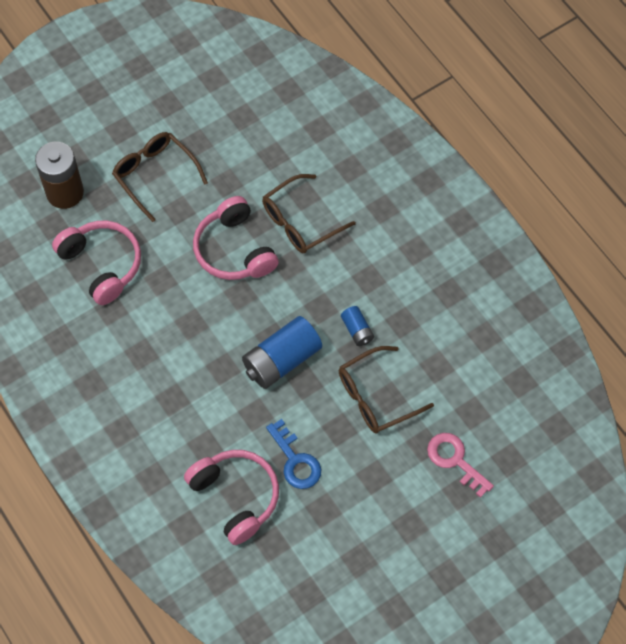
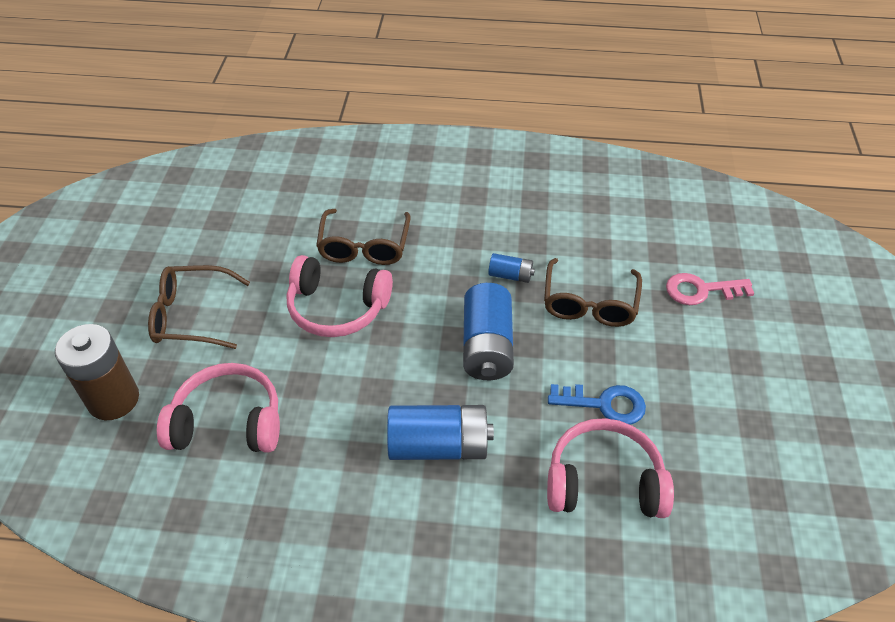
camera: 50 degrees left, 15 degrees down
(183, 388) = (439, 446): none -> blue battery

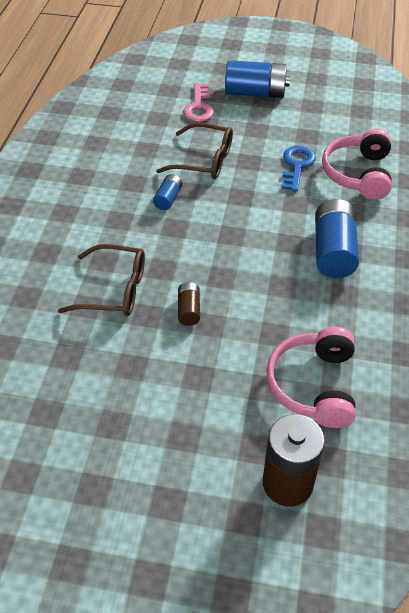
camera: 85 degrees left, 0 degrees up
(191, 315) = (184, 426): brown glasses -> none
(337, 307) = (189, 310): pink headphones -> brown battery
(487, 346) = (241, 218): blue battery -> blue battery (255, 93)

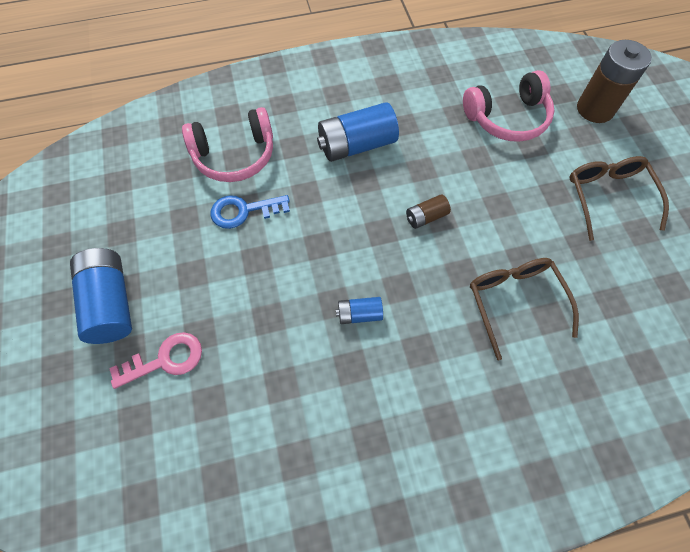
camera: 115 degrees left, 15 degrees up
(189, 310) = (495, 228): brown battery -> brown battery (426, 217)
(204, 160) = (275, 306): brown glasses -> brown glasses (608, 197)

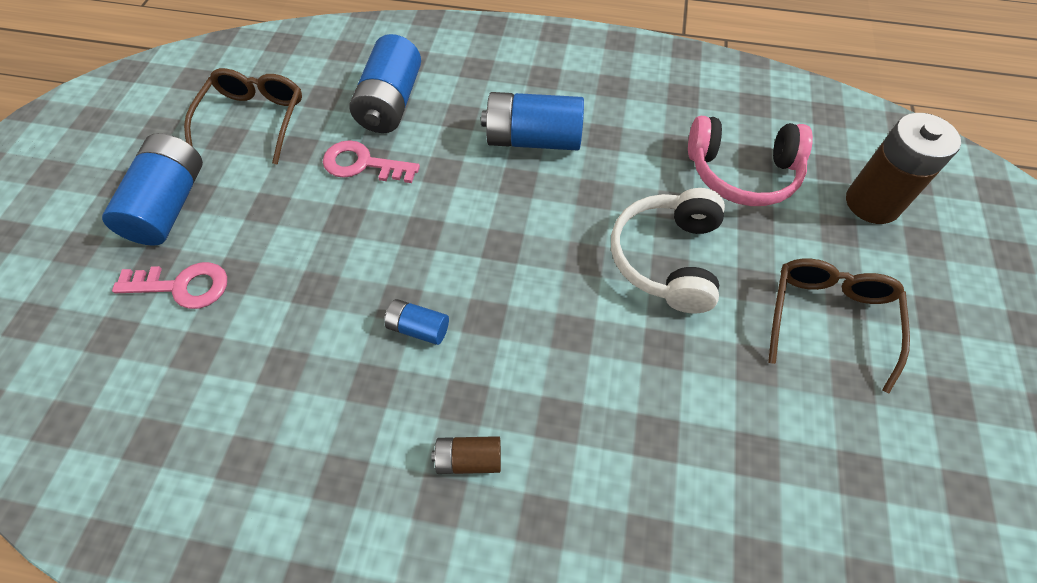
camera: 25 degrees right, 5 degrees down
(234, 155) = (390, 103): pink headphones -> blue battery
(243, 211) = (362, 164): blue key -> pink key
(426, 217) = (567, 250): brown battery -> brown battery (469, 459)
(493, 197) = (667, 258): none -> white headphones
(515, 302) = (620, 396): brown glasses -> brown glasses (254, 120)

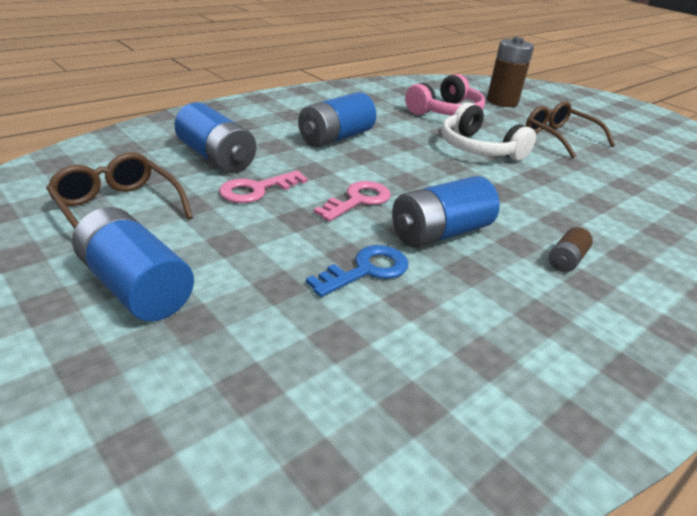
camera: 55 degrees left, 25 degrees down
(183, 286) = (251, 317): pink key -> pink key (358, 200)
(303, 313) = (366, 270): none -> blue key
(418, 328) = (440, 233): blue battery -> blue battery, size x1.97

